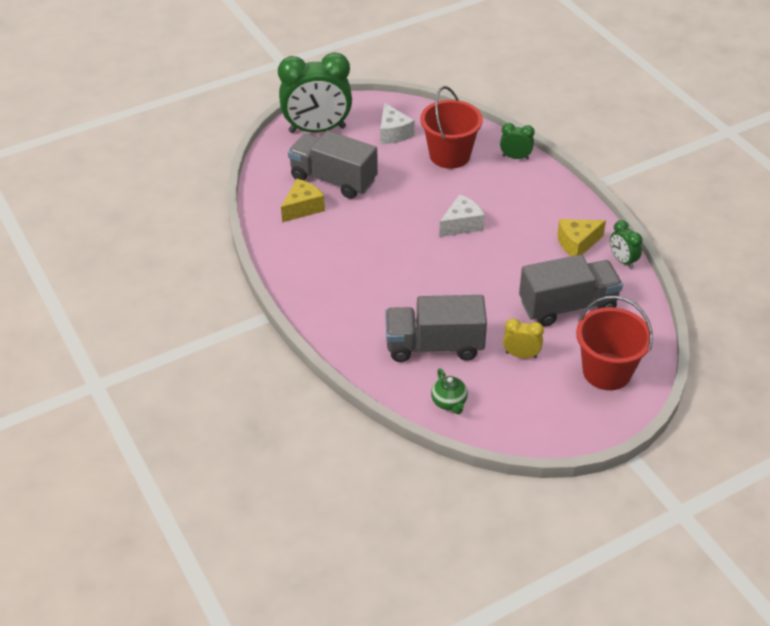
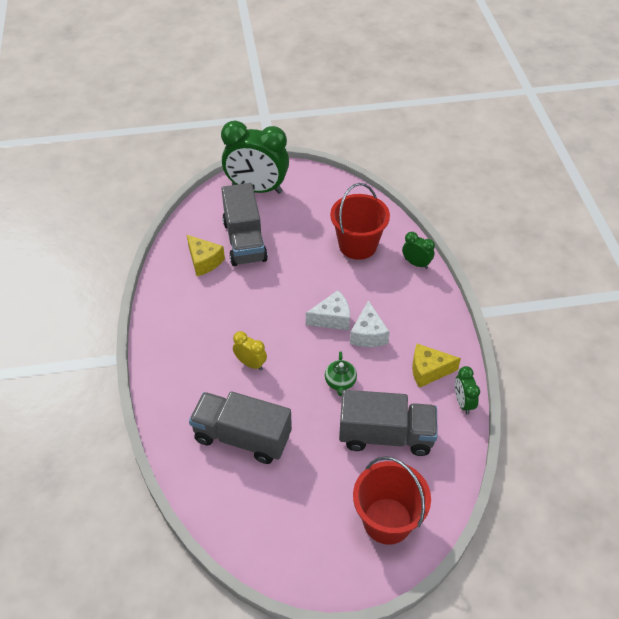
camera: 20 degrees right, 5 degrees up
(303, 208) = (204, 261): yellow cheese -> yellow cheese turned 75 degrees clockwise
(333, 179) = (244, 241): grey truck -> grey truck turned 150 degrees counterclockwise
(393, 133) = (320, 209): white cheese -> white cheese (368, 334)
(449, 402) = (224, 503): green teapot -> green teapot (340, 382)
(521, 355) = (315, 474): yellow clock -> yellow clock (250, 363)

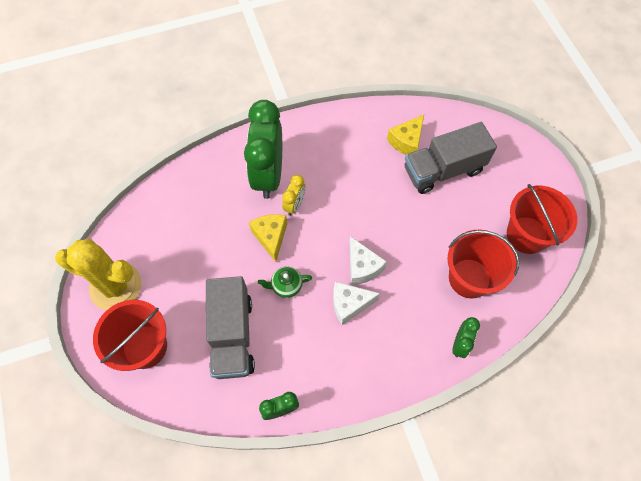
camera: 80 degrees right, 15 degrees up
(242, 437) = (216, 214): grey truck -> none
(257, 189) = (520, 166): green clock -> green clock (268, 175)
(310, 549) = (115, 286): none -> yellow cactus
(325, 200) = (527, 235): none -> red bucket
(428, 371) = (314, 370): yellow cheese -> yellow cheese (271, 237)

